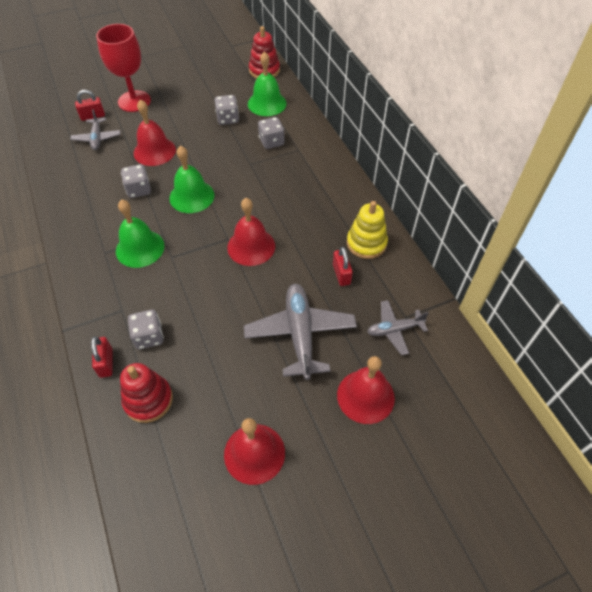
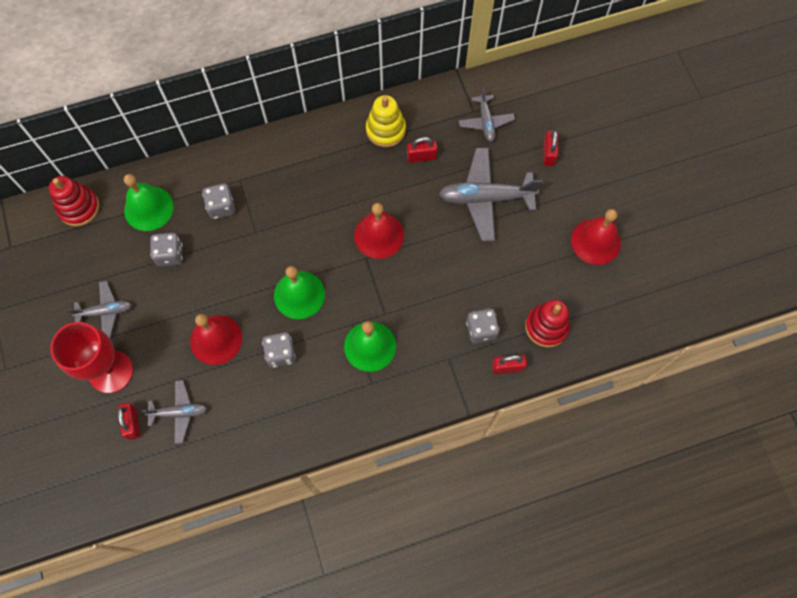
camera: 85 degrees left, 15 degrees up
(181, 93) = (105, 312): none -> grey plane
(365, 396) = (548, 154): red bell -> red padlock

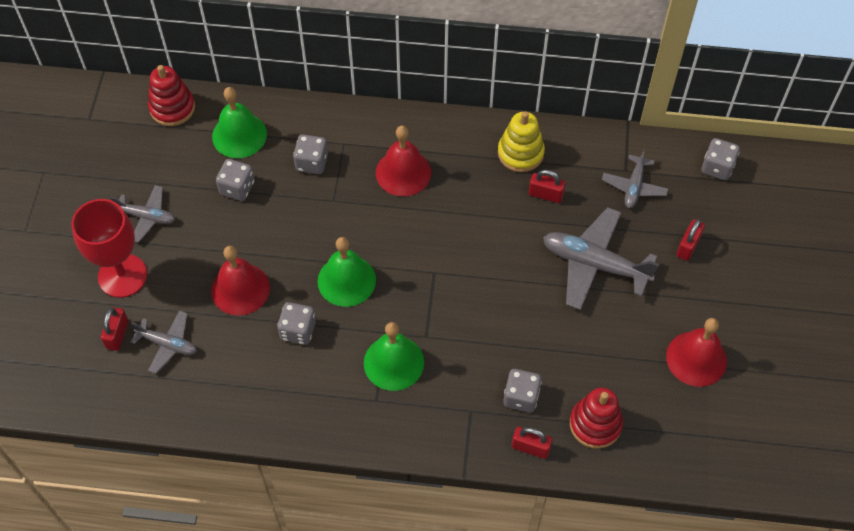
camera: 25 degrees right, 10 degrees down
(379, 235) = (459, 255): red bell -> red bell (403, 172)
(540, 80) = (717, 167): none -> grey dice

